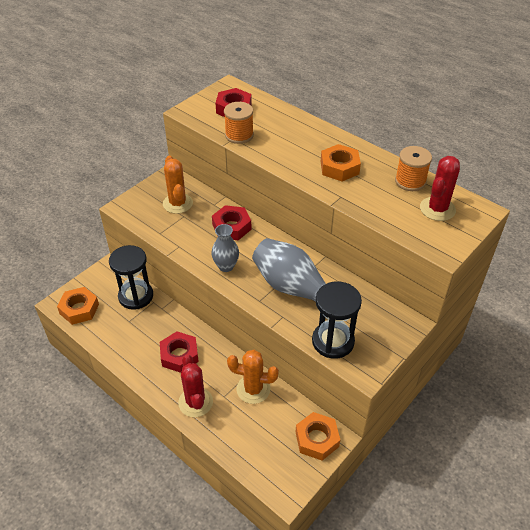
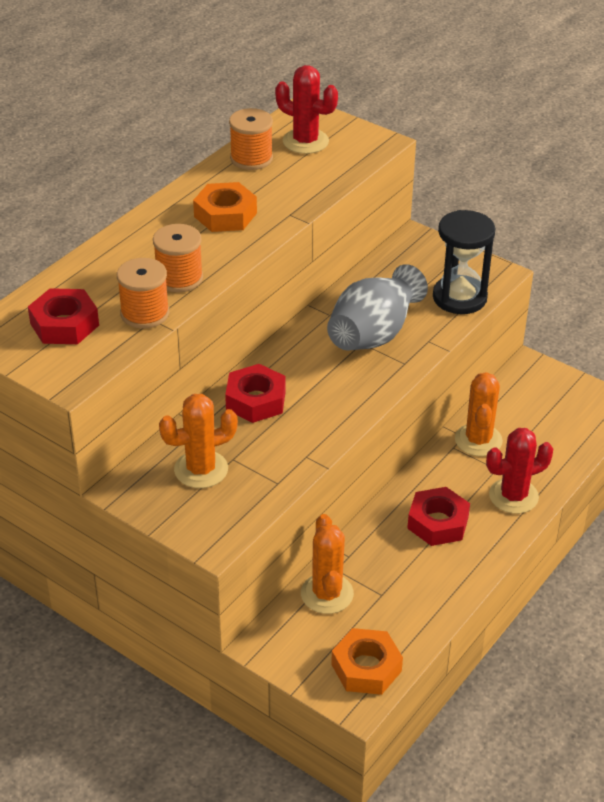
camera: 95 degrees left, 5 degrees down
(136, 296) = (327, 594): black hourglass -> orange cactus
(226, 266) = (343, 400): grey vase -> none
(271, 148) = (179, 278): none -> orange spool
(317, 439) = (536, 380): orange nut -> none

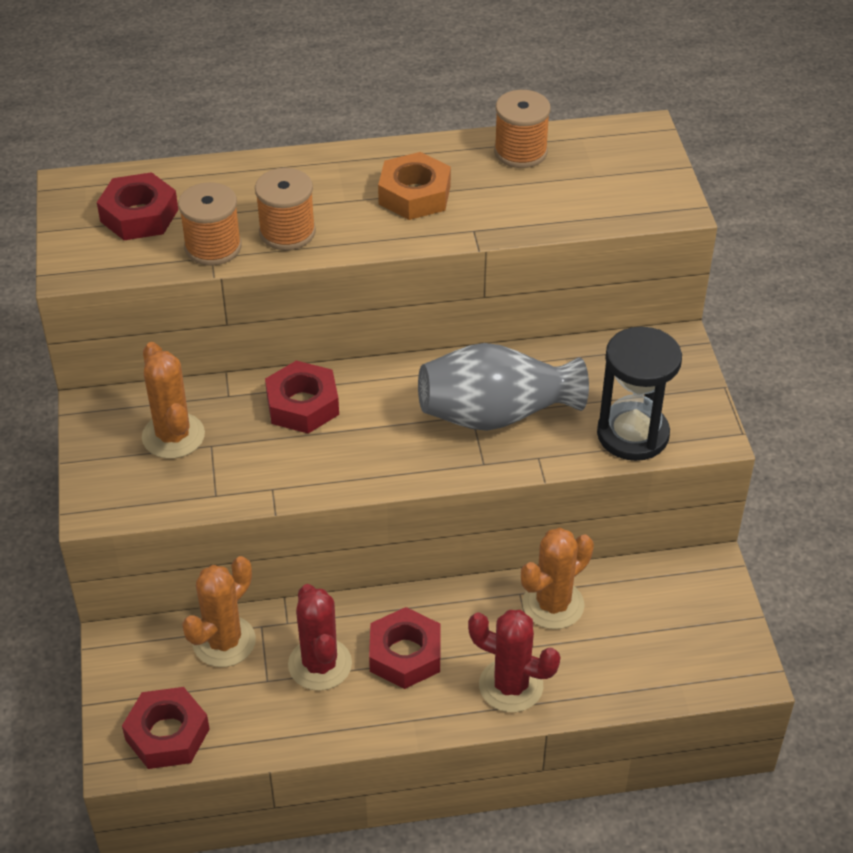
camera: 45 degrees right, 5 degrees up
(201, 469) = (173, 436): orange cactus -> orange cactus turned 45 degrees clockwise
(305, 141) = (598, 164): red cactus -> red cactus (320, 664)
(366, 668) = (167, 734): orange nut -> red nut

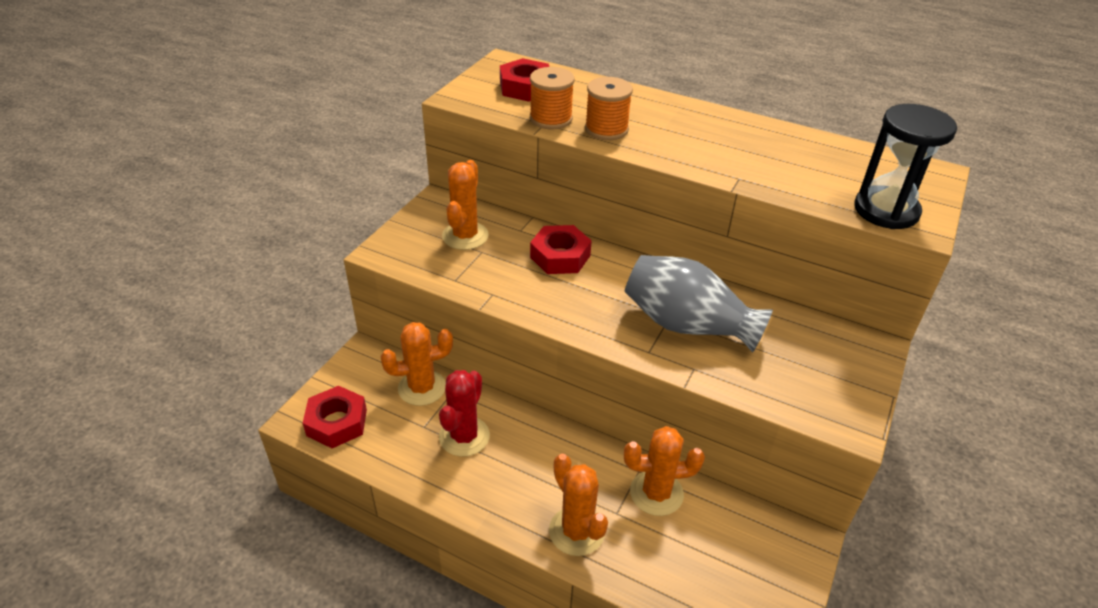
camera: 35 degrees right, 5 degrees down
(405, 655) = (523, 464): red nut -> none
(414, 195) = (715, 143): orange nut -> none
(511, 686) = (576, 531): red cactus -> orange cactus
(520, 152) = (820, 148): orange spool -> none
(632, 434) = (784, 391): black hourglass -> black hourglass (886, 211)

